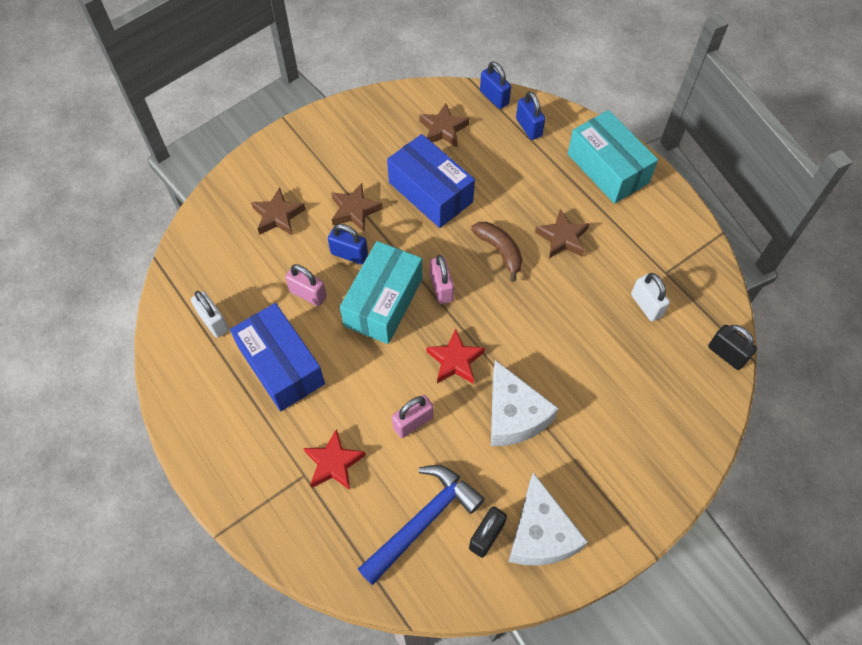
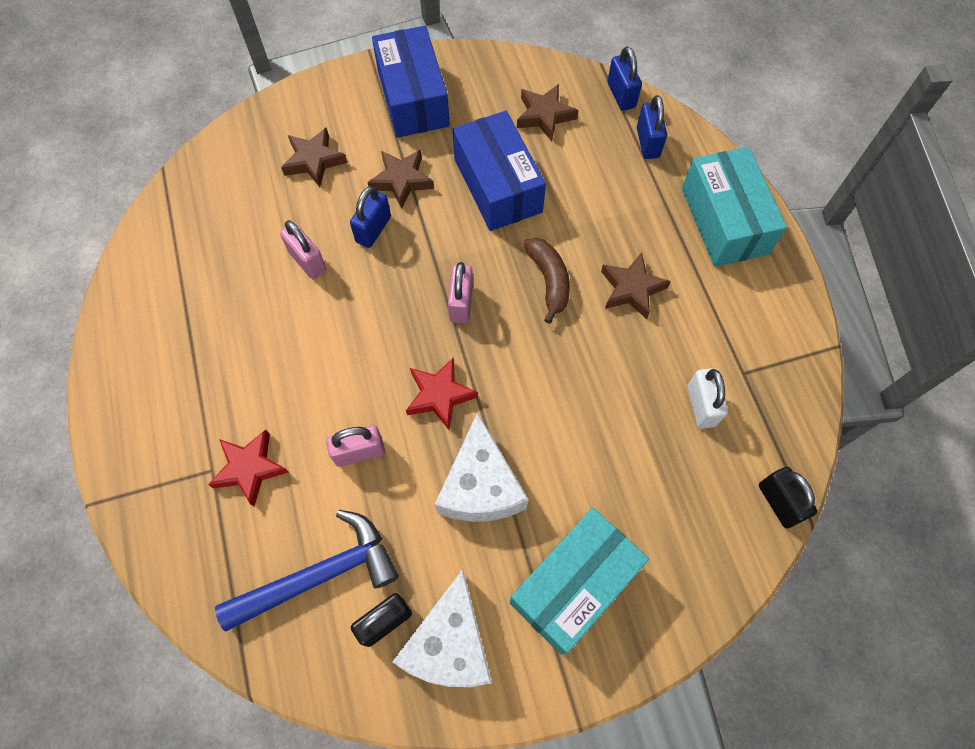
camera: 20 degrees right, 5 degrees up
(213, 322) = (192, 259): white padlock -> none
(281, 365) = (242, 334): blue box -> blue box (413, 98)
(349, 254) = (373, 229): blue padlock -> blue padlock turned 75 degrees clockwise
(383, 302) = (387, 298): turquoise box -> turquoise box (574, 584)

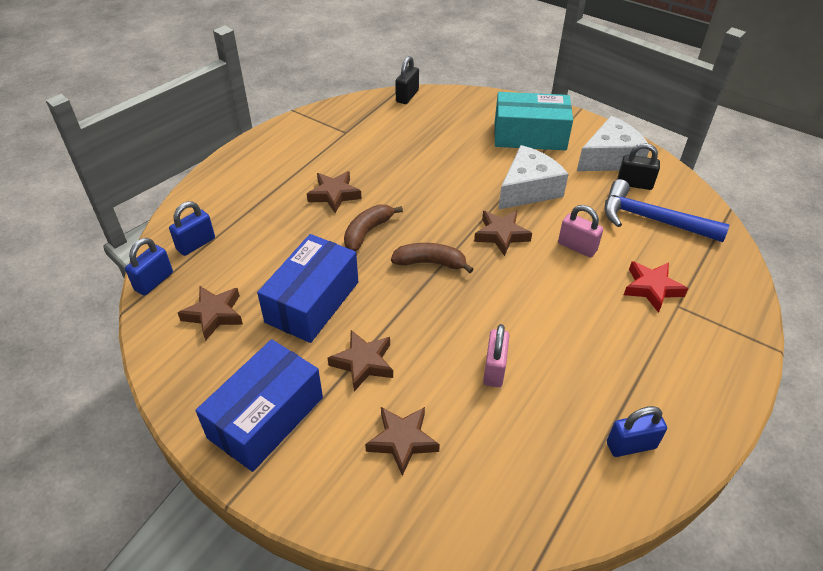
camera: 130 degrees left, 20 degrees down
(373, 229) = (425, 349): blue padlock -> blue padlock (631, 445)
(439, 395) = (501, 235): red star -> brown star
(461, 303) = (430, 263): pink padlock -> brown banana
(701, 406) = (383, 138): white padlock -> none
(724, 221) = (239, 180): turquoise box -> none

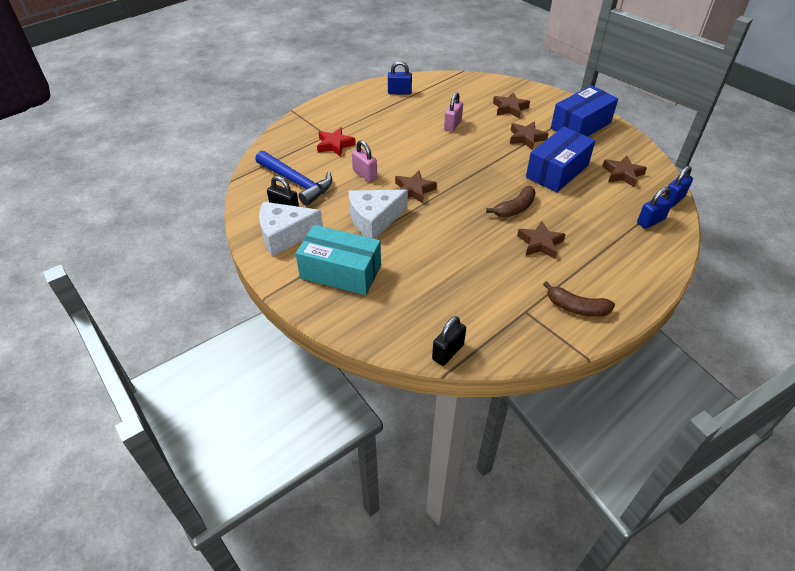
camera: 165 degrees left, 0 degrees up
(430, 263) = (473, 181): brown banana -> brown banana (576, 308)

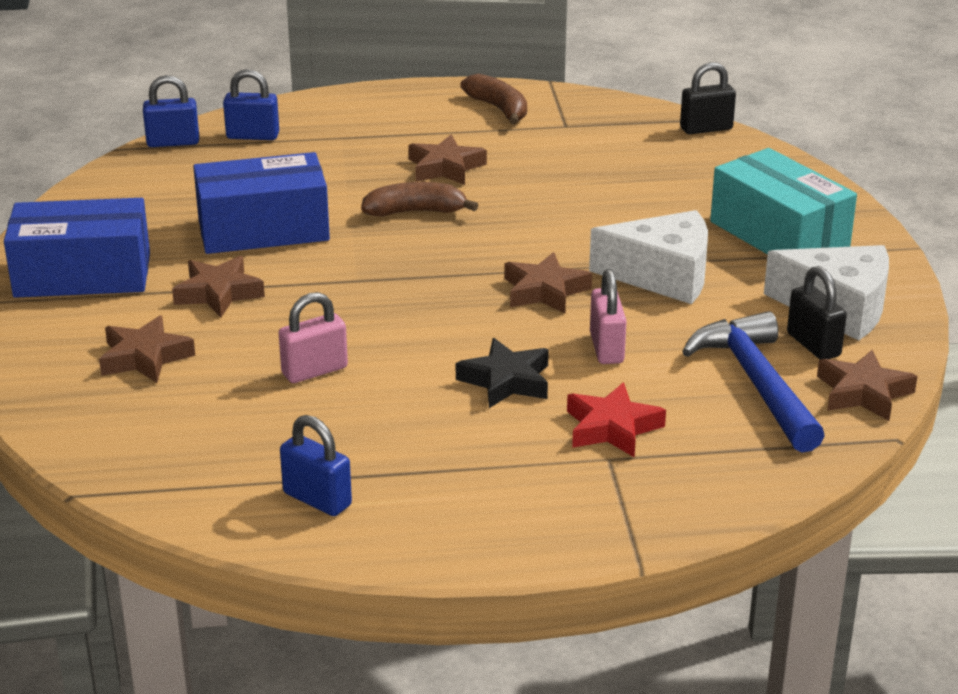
camera: 145 degrees left, 15 degrees down
(387, 147) = (506, 381): none -> black star
(622, 174) = (173, 190): brown star -> brown star (863, 393)

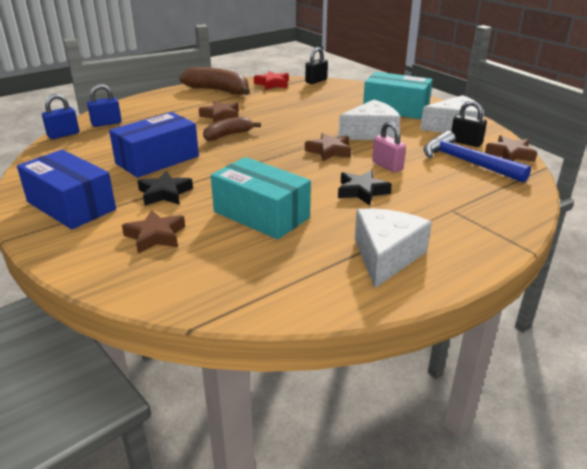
camera: 30 degrees left, 0 degrees up
(83, 275) = (71, 205): blue box -> blue box turned 75 degrees clockwise
(218, 293) = (165, 193): brown star -> black star
(314, 371) = (261, 214): pink padlock -> turquoise box
(317, 499) = (341, 277): blue padlock -> none
(413, 492) = (386, 256): none -> white cheese
(499, 109) = (218, 91): brown banana -> brown banana, size x1.60
(612, 428) = (435, 197): red star -> red star (272, 84)

